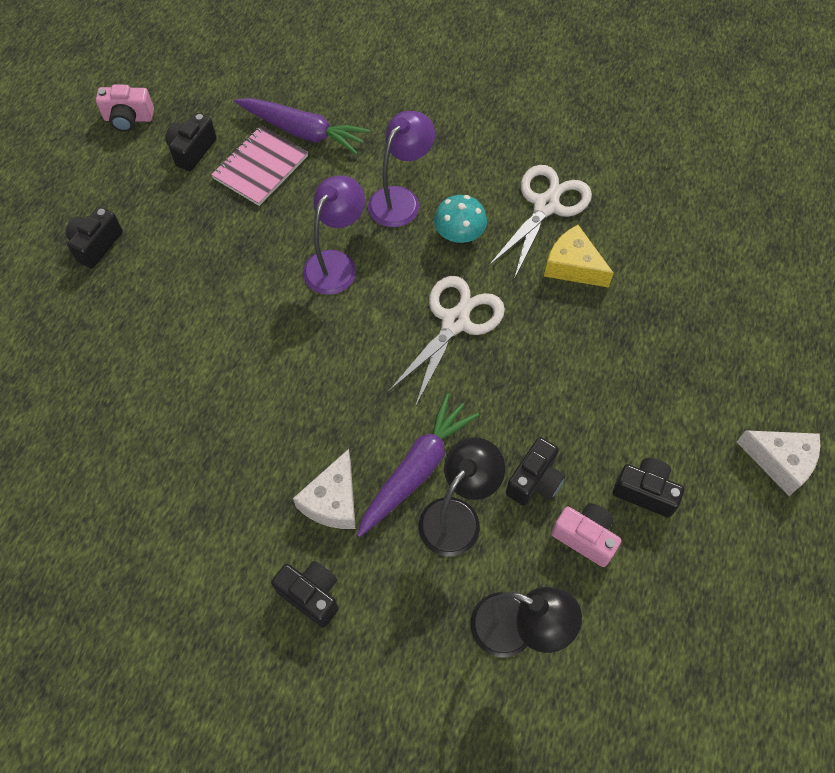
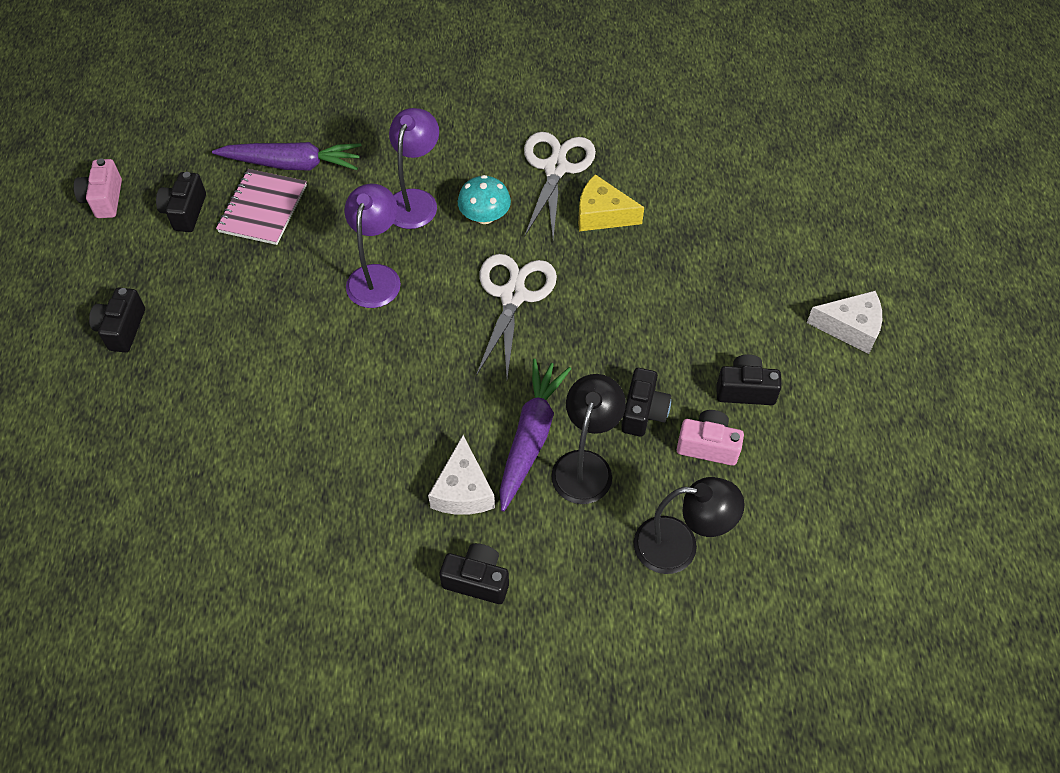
camera: 20 degrees left, 5 degrees down
(128, 118) = (104, 199): pink camera -> pink camera turned 105 degrees clockwise

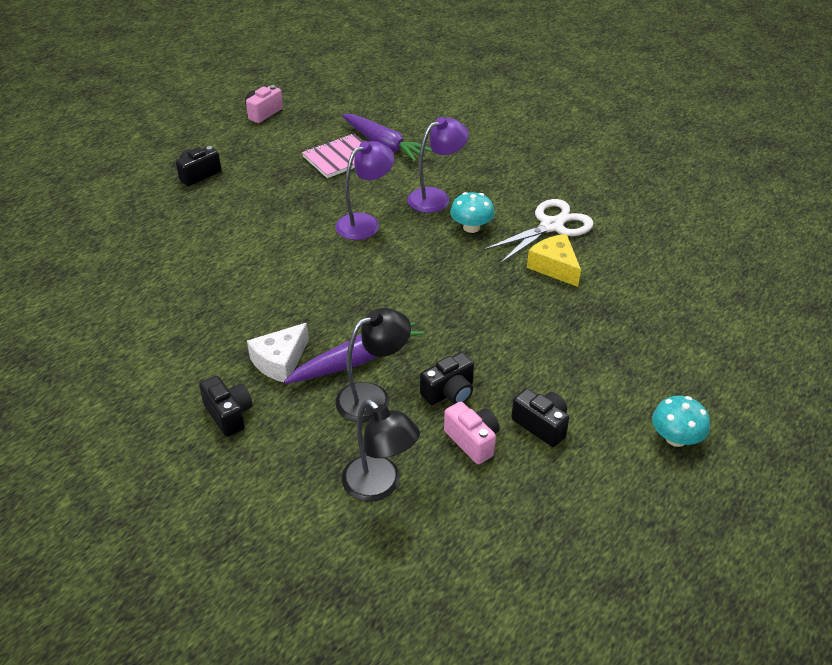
camera: 40 degrees right, 15 degrees down
(185, 212) = (297, 139): black camera -> none
(513, 295) = (439, 278): white scissors -> none
(850, 327) = (676, 438): white cheese -> turquoise mushroom

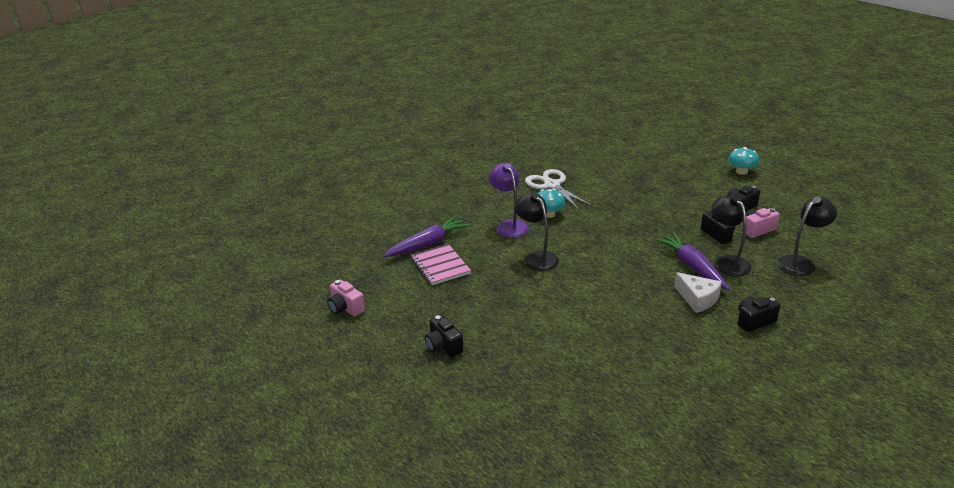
camera: 80 degrees left, 10 degrees down
(365, 223) = (536, 257): purple lamp -> black lamp
(554, 267) = (596, 189): yellow cheese -> none

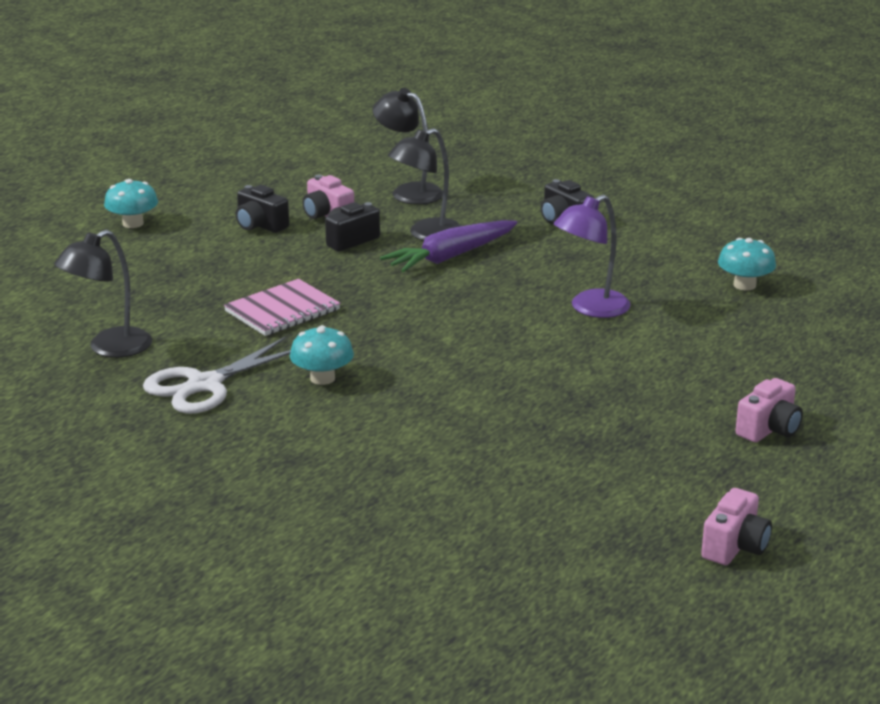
camera: 105 degrees left, 5 degrees down
(427, 244) = (477, 493): purple carrot -> none
(440, 266) = (547, 467): pink notebook -> pink notebook (282, 311)
(443, 346) = (769, 429): black camera -> pink camera
(509, 225) = (376, 414): purple lamp -> purple lamp (590, 308)
(536, 257) = (477, 377): black lamp -> black lamp (109, 348)
(636, 384) = (744, 285): none -> turquoise mushroom
(697, 299) = (532, 252): white cheese -> none

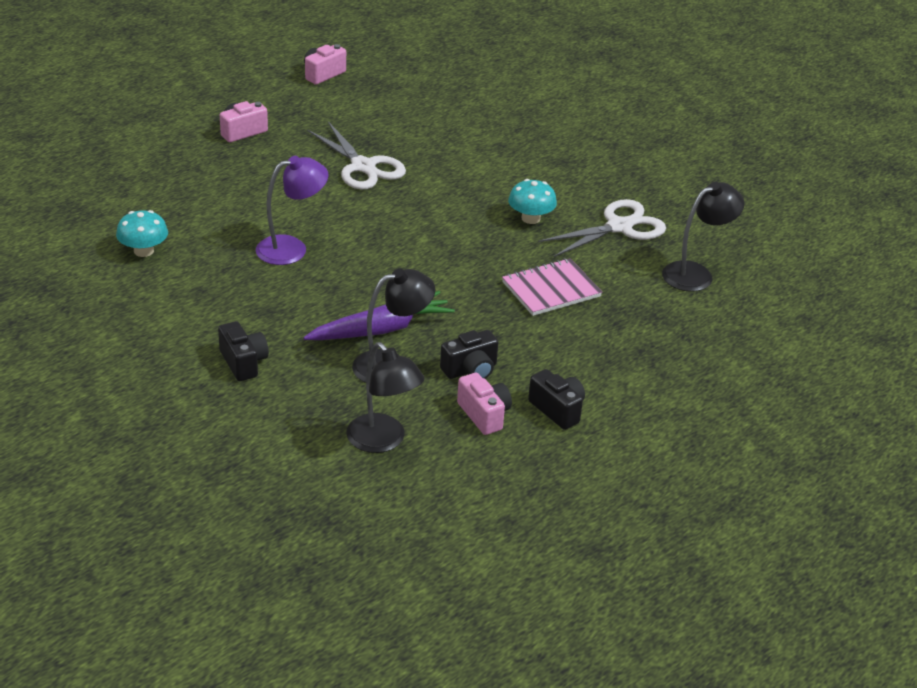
camera: 170 degrees left, 10 degrees up
(133, 223) = (692, 437): turquoise mushroom -> none
(570, 408) = (363, 167): none -> white scissors

